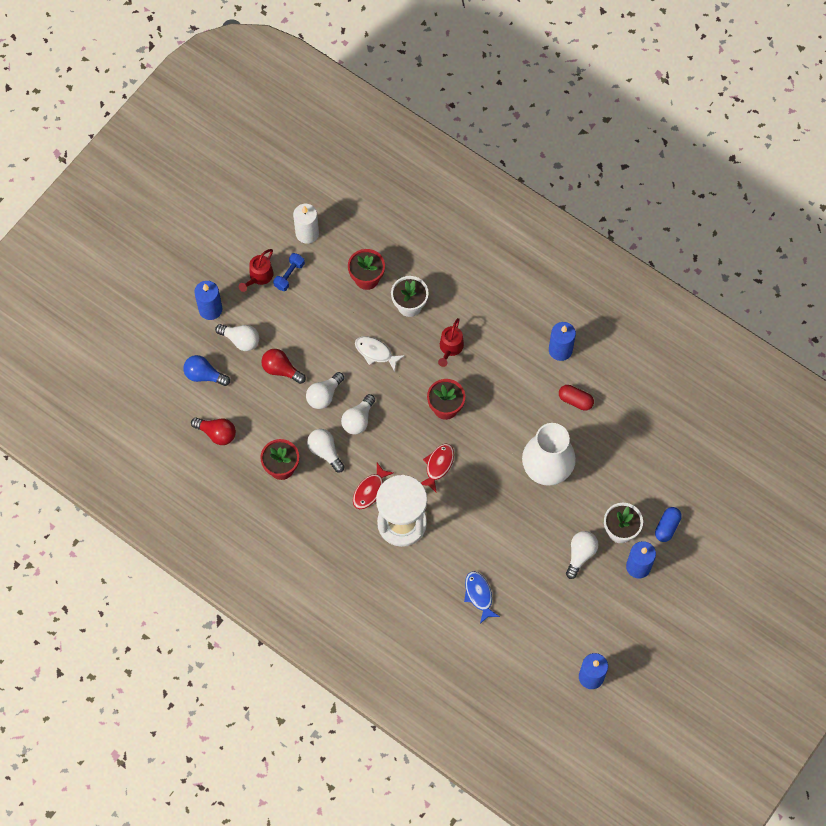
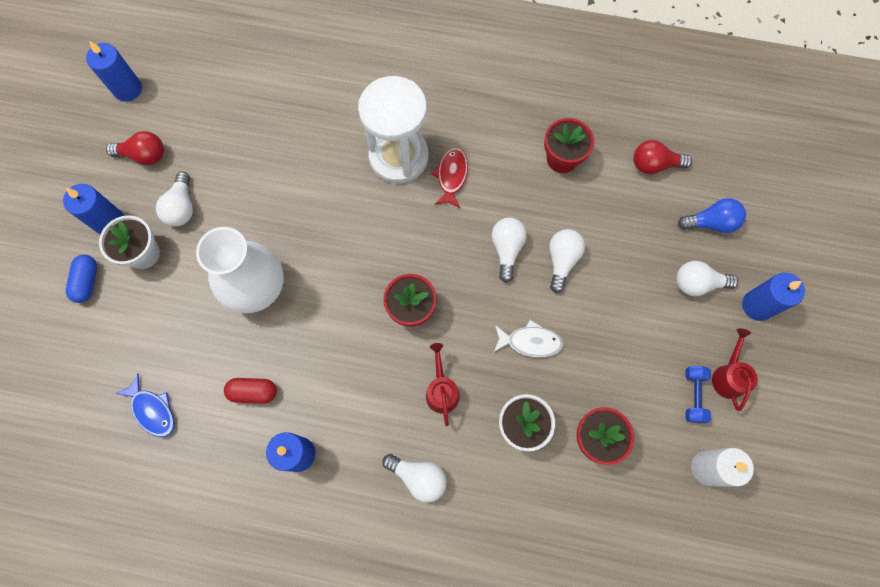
camera: 155 degrees right, 5 degrees up
(281, 370) = (629, 269): red light bulb -> red light bulb (144, 155)
(325, 452) = (524, 197): white light bulb -> white light bulb (418, 477)
(438, 465) = (388, 237): red fish -> none
(479, 595) = (280, 119): blue fish -> blue fish (153, 410)

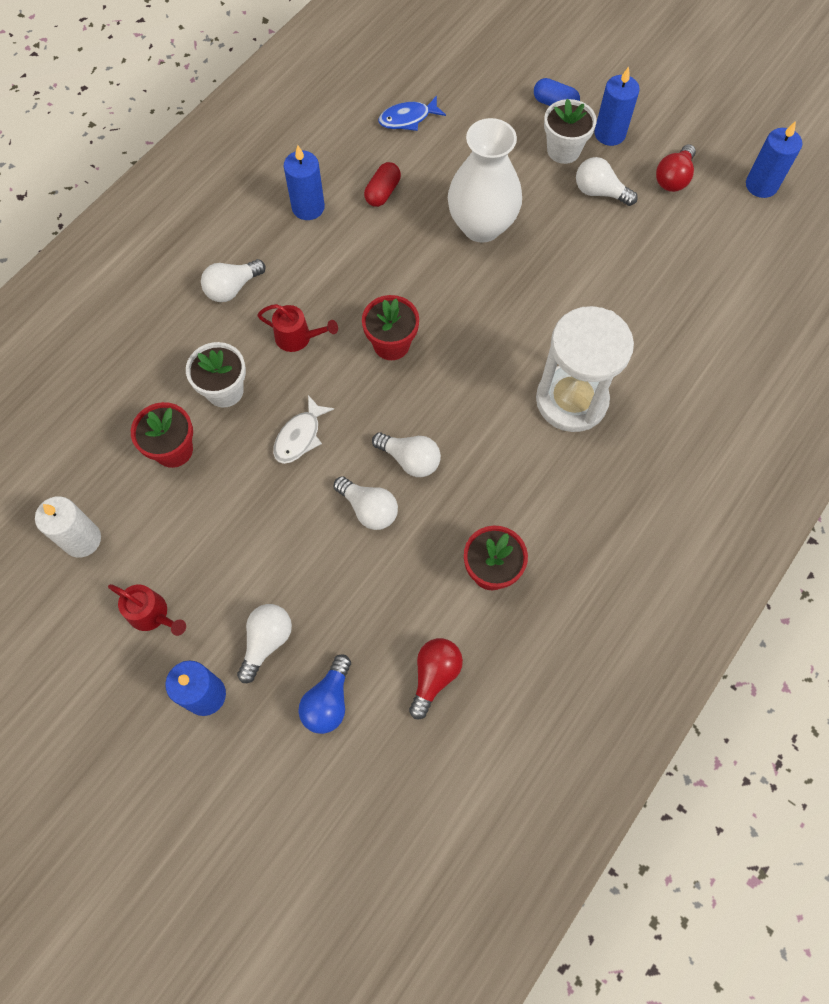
camera: 115 degrees right, 5 degrees down
(451, 176) = (523, 442): red fish -> none
(693, 396) = (155, 566): blue dumbbell -> none

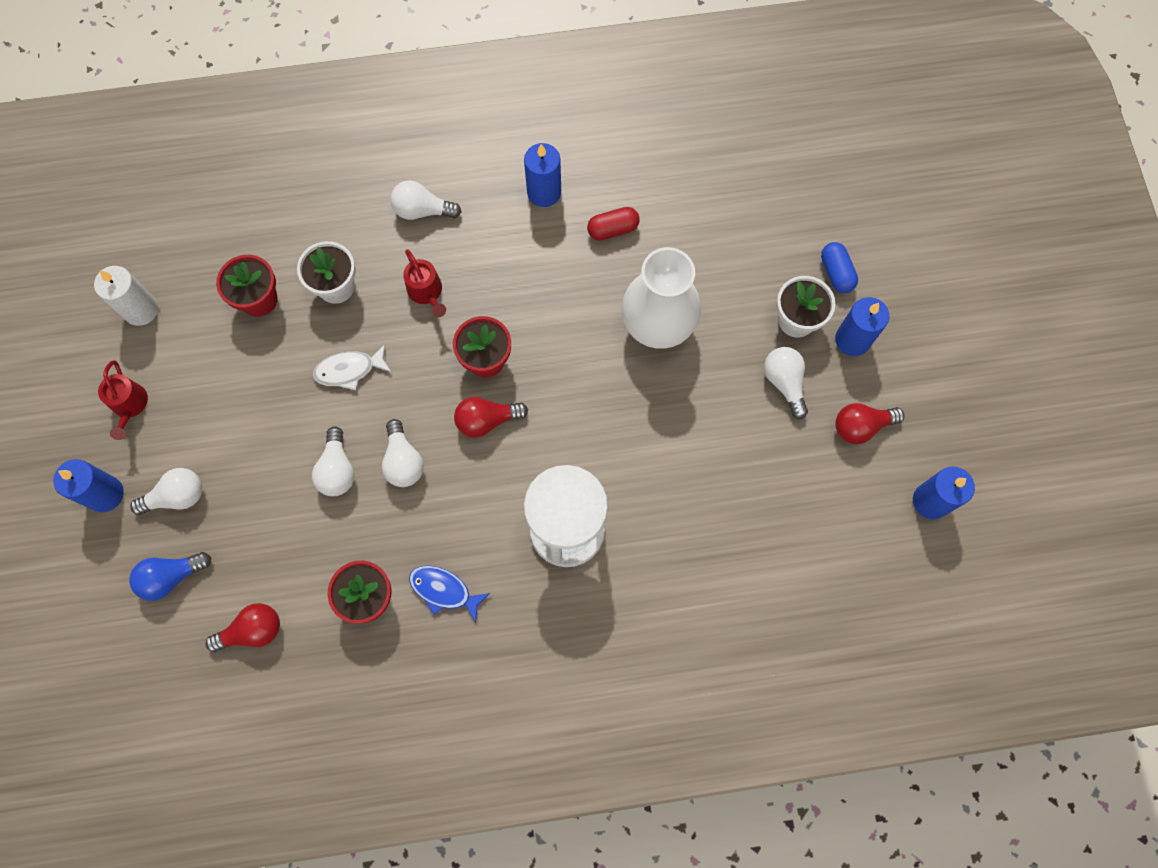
camera: 45 degrees right, 5 degrees up
(408, 119) = (701, 182): blue fish -> blue fish (444, 591)
(437, 381) = (487, 420): none -> red light bulb

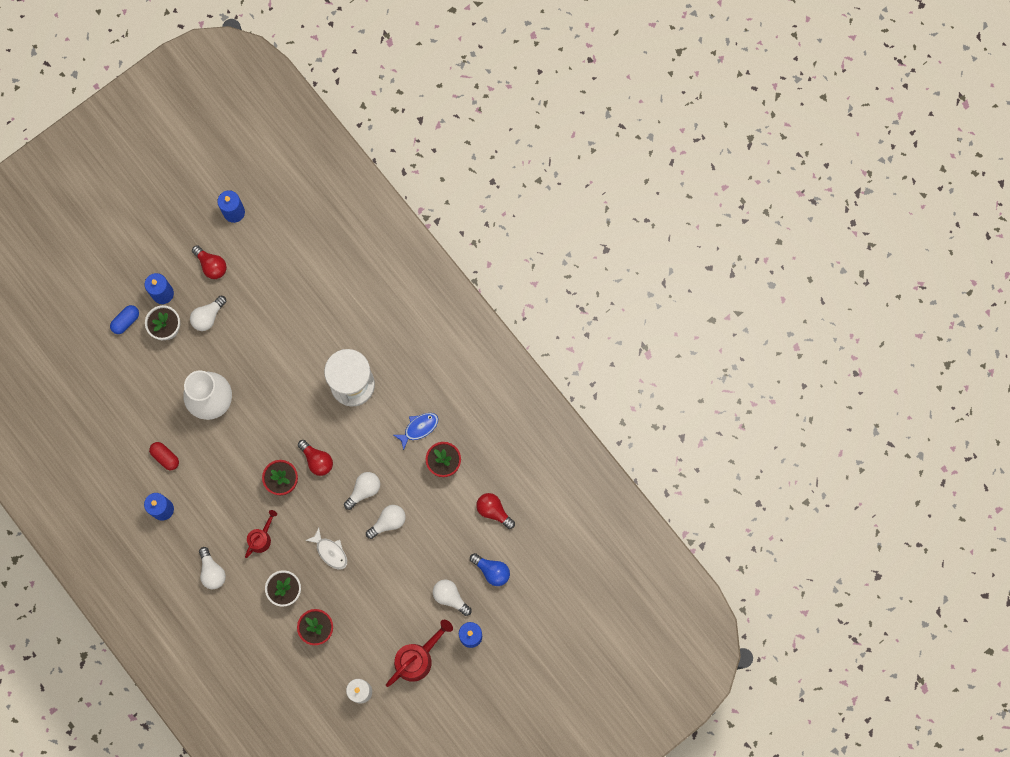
camera: 120 degrees left, 5 degrees up
(130, 406) = (417, 657): red watering can -> red watering can, size x1.61
(444, 591) = (419, 428): blue fish -> blue fish turned 120 degrees counterclockwise

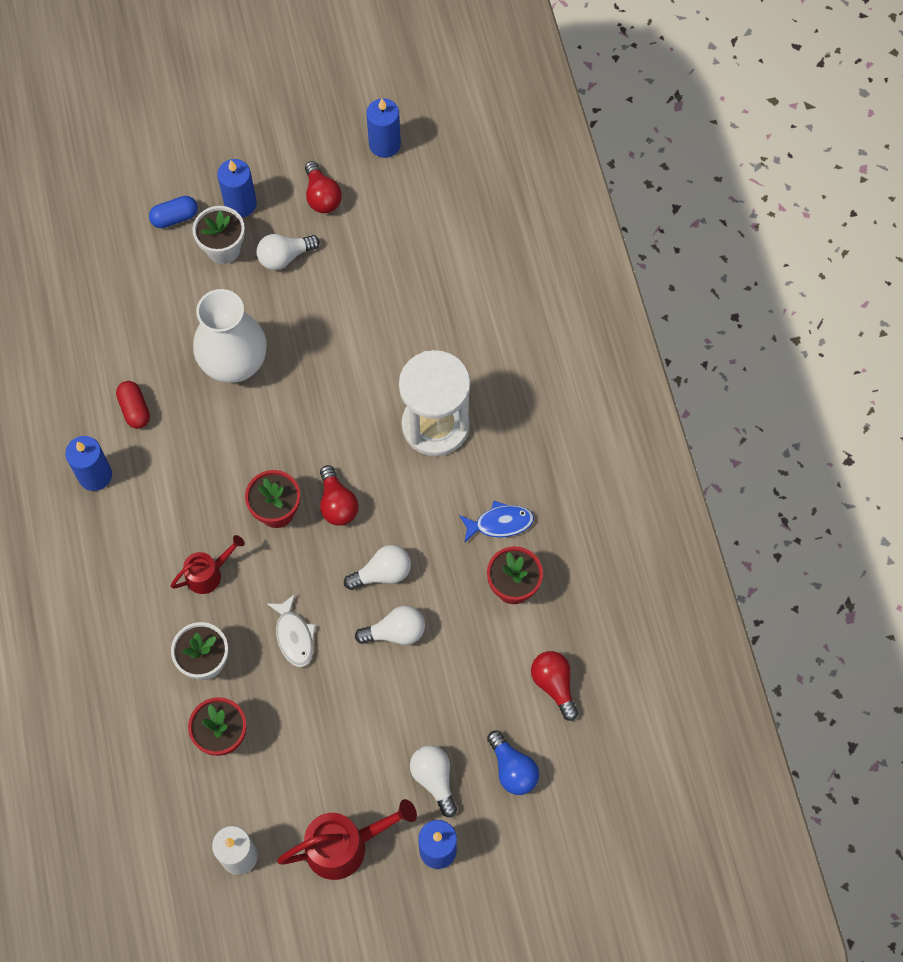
camera: 25 degrees right, 10 degrees down
(212, 571) = (117, 589): white light bulb -> none

